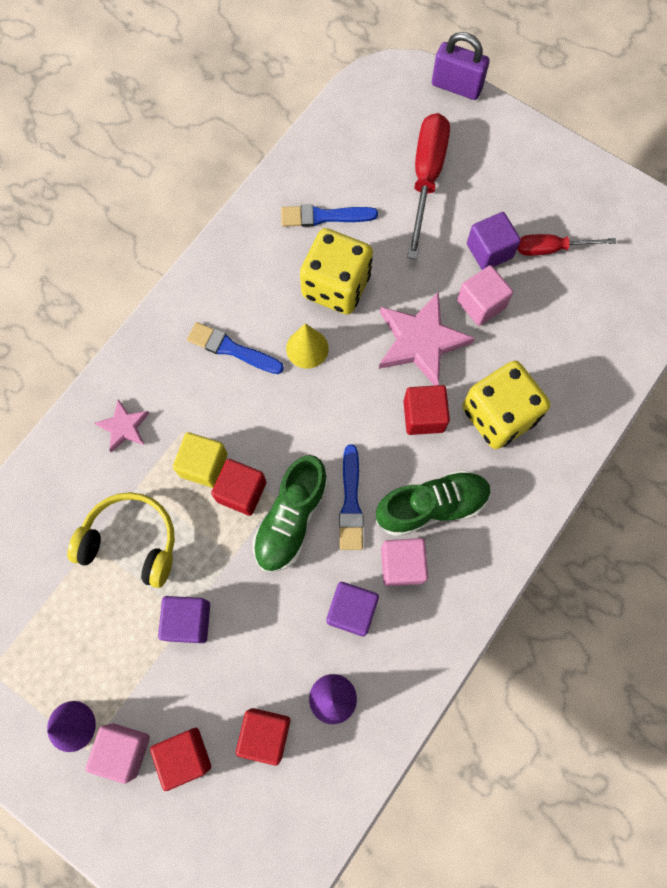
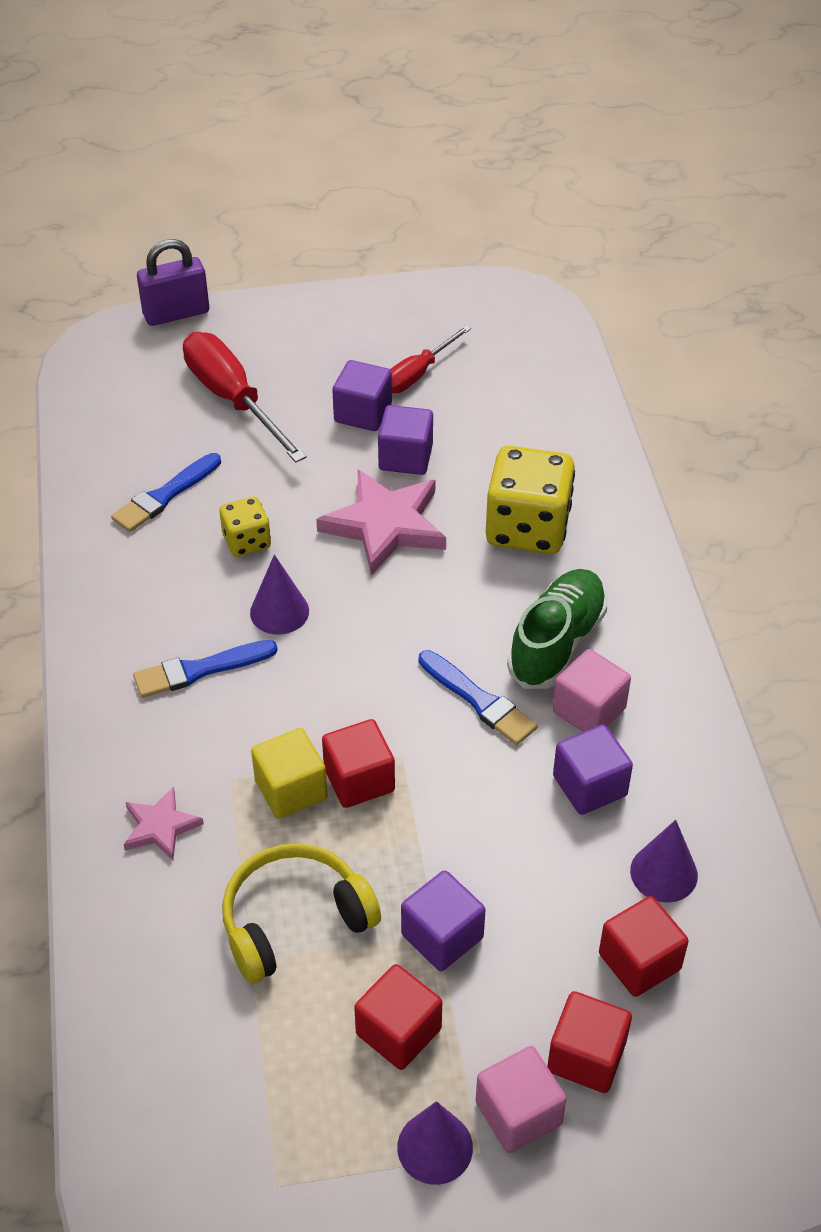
camera: 45 degrees left, 25 degrees down
(291, 519) = (438, 761): green shoe -> none
(307, 348) = (279, 611): yellow cone -> purple cone
(336, 286) = (246, 541): yellow dice -> yellow dice, size x0.53
(423, 416) = (461, 580): red cube -> red cube (398, 1031)
(481, 304) = (405, 457): pink cube -> purple cube

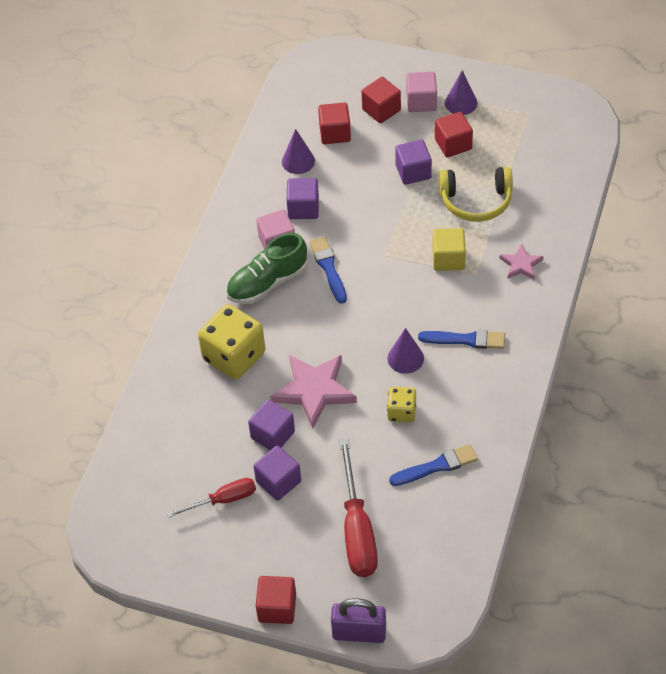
camera: 150 degrees left, 5 degrees up
(359, 780) = (412, 251): red cube -> red cube (277, 608)

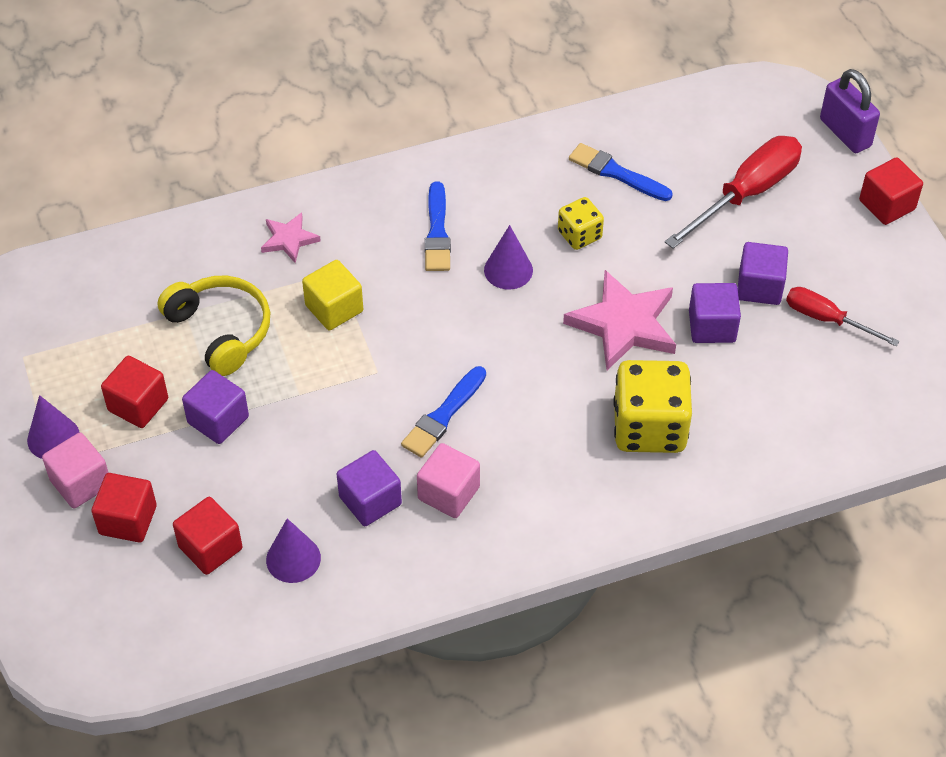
camera: 130 degrees left, 0 degrees up
(267, 283) = (518, 463): green shoe -> none
(466, 340) = (437, 232): blue brush -> blue brush turned 150 degrees counterclockwise

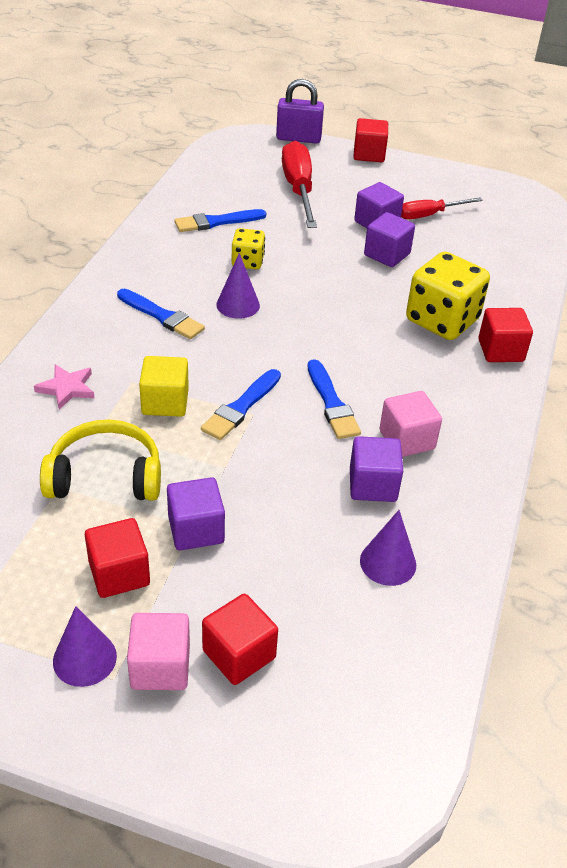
camera: 55 degrees left, 10 degrees down
(210, 548) = (326, 611): red cube -> red cube (500, 350)
(377, 359) = (241, 407): none -> blue brush
(623, 324) = (344, 285): pink star -> none

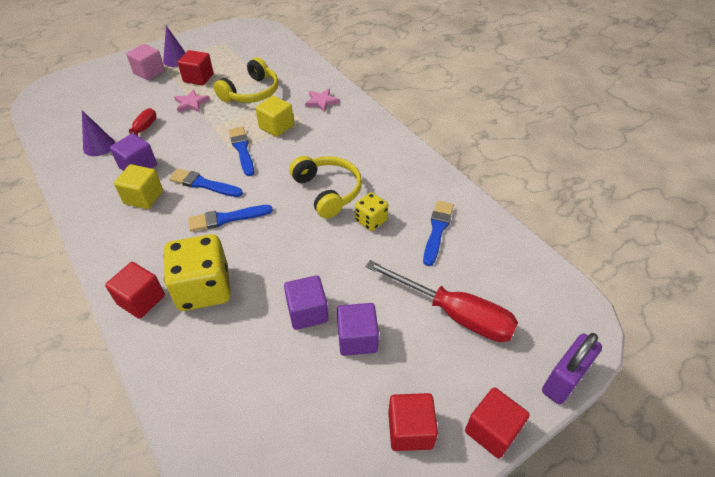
camera: 130 degrees right, 5 degrees up
(162, 316) = (348, 155): blue brush -> blue brush (227, 218)
(196, 529) = (191, 103): purple cube -> pink star
(238, 305) = (327, 191): purple cone -> yellow headphones
(239, 654) = (127, 89): red cube -> red cube (410, 430)
(407, 440) = (143, 197): pink cube -> yellow cube
(429, 215) = (336, 396): red screwdriver -> red screwdriver (140, 132)

